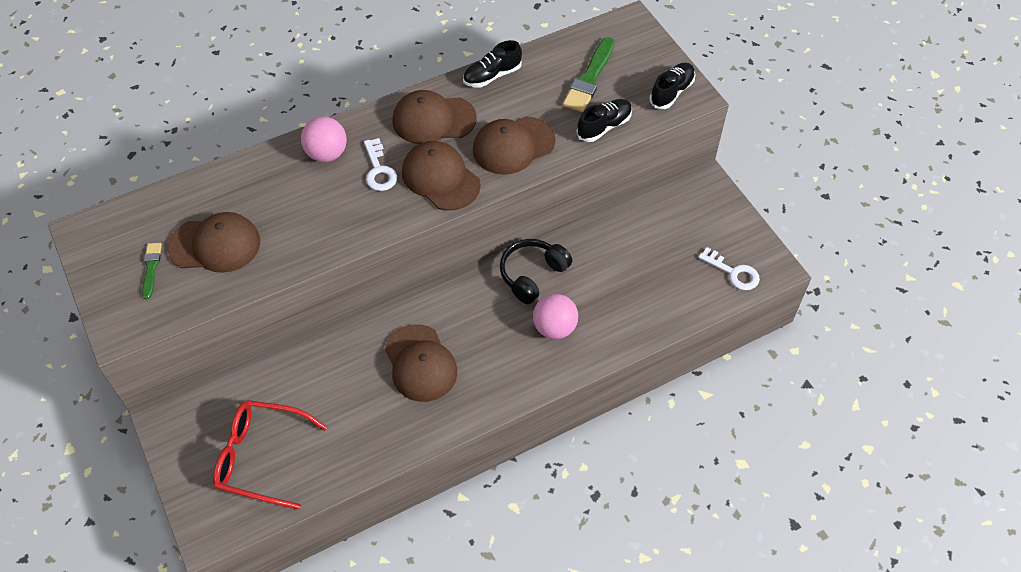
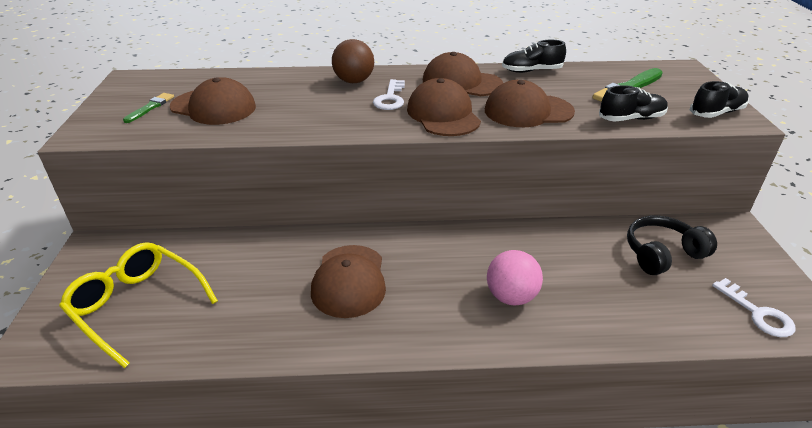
camera: 25 degrees right, 20 degrees down
(261, 457) = (137, 305): red glasses -> yellow glasses
(327, 154) = (354, 81): pink ball -> brown ball
(532, 275) = (508, 245): black headphones -> black headphones (662, 254)

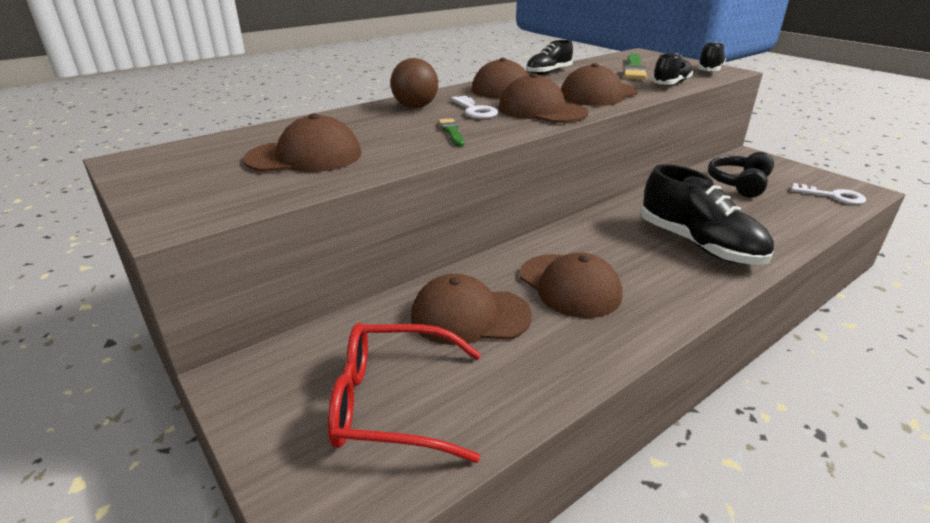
camera: 35 degrees left, 5 degrees down
(137, 305) = (392, 403): yellow glasses -> red glasses
(150, 107) = (221, 175): green brush -> green brush (451, 132)
(253, 270) = (470, 316): none -> brown cap
(511, 297) = (699, 244): pink ball -> black shoe

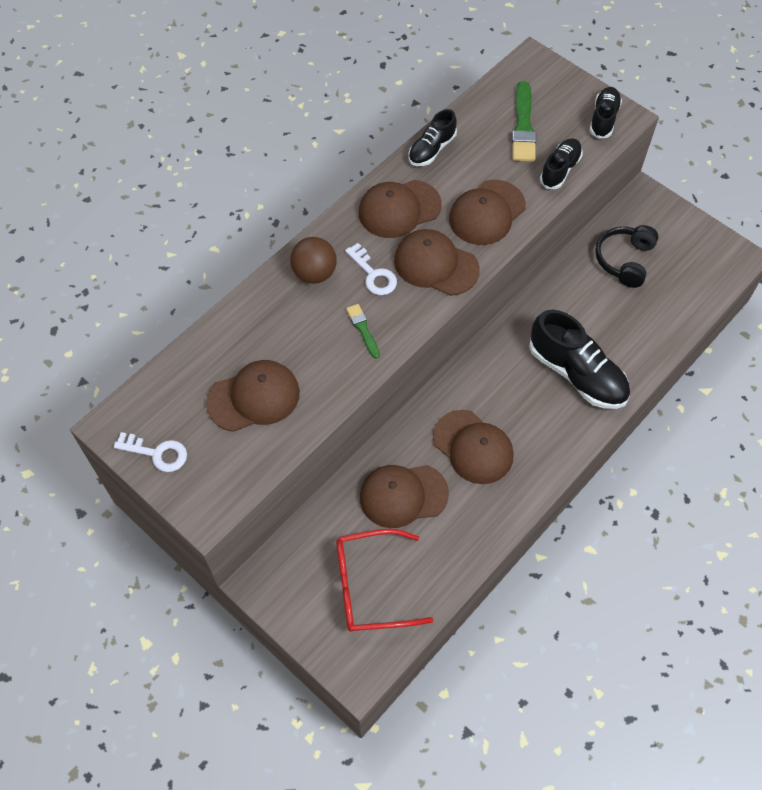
camera: 10 degrees left, 30 degrees up
(833, 196) = (707, 272): white key -> white key (157, 453)

